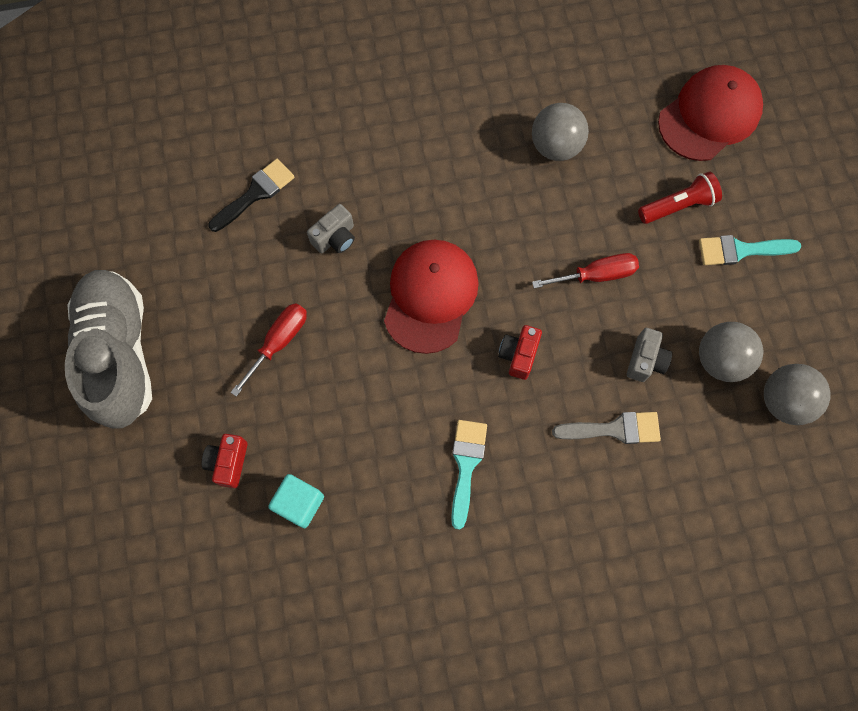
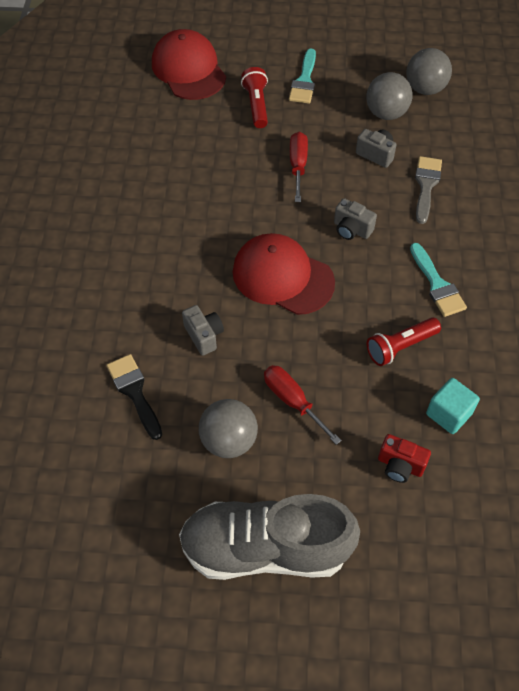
camera: 75 degrees left, 15 degrees down
(371, 438) = (400, 347): none -> red flashlight
(466, 465) = (437, 285): turquoise brush -> turquoise brush turned 135 degrees counterclockwise
(518, 355) = (351, 229): red camera -> grey camera
(555, 146) = (177, 164): grey ball -> grey ball (229, 440)

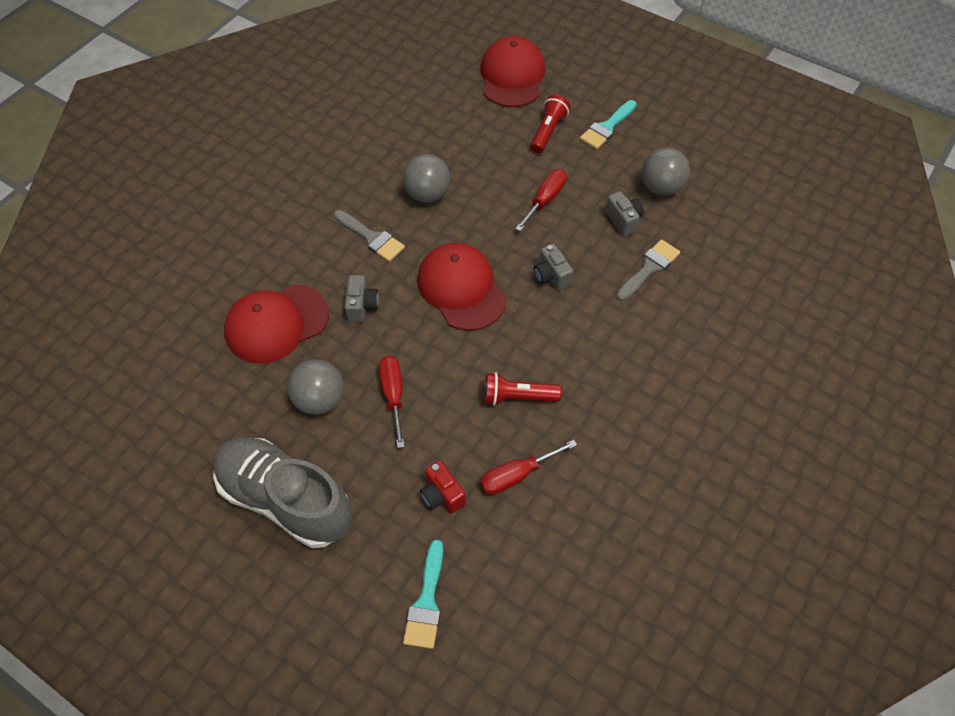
camera: 30 degrees right, 0 degrees up
(134, 392) = (276, 324): black brush -> red cap
(166, 270) = (371, 238): none -> grey brush
(425, 89) = (716, 180): grey ball -> grey ball (427, 194)
(437, 285) = (591, 360): turquoise brush -> turquoise brush (426, 601)
(448, 414) = (517, 475): turquoise cube -> red screwdriver

